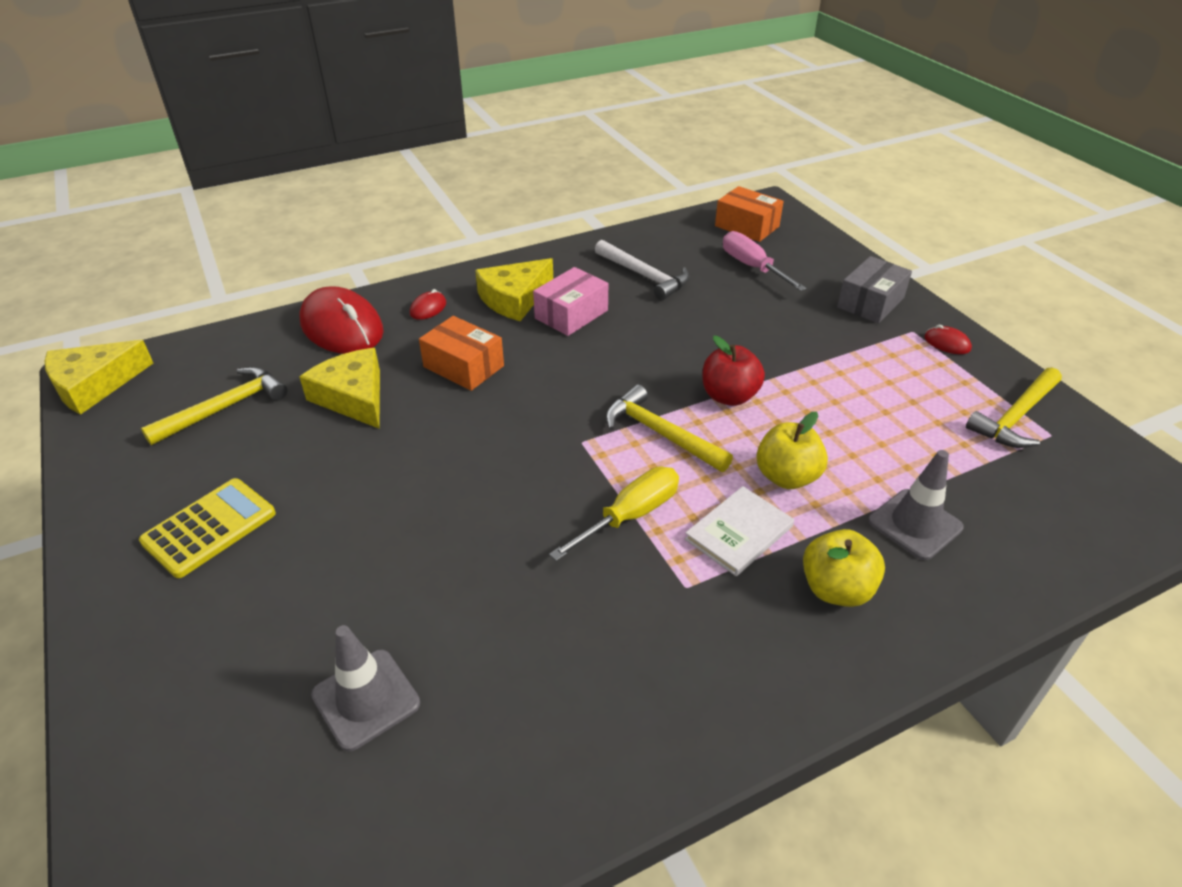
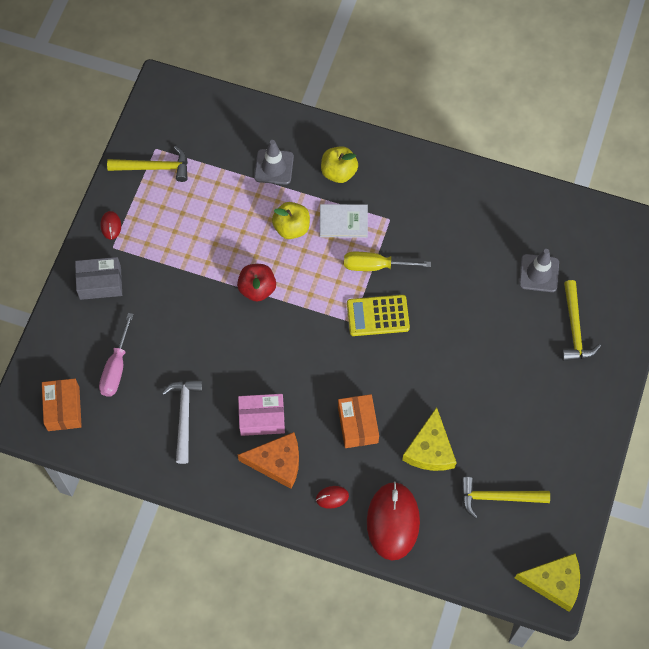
camera: 135 degrees left, 25 degrees up
(209, 528) = (549, 410): yellow calculator -> yellow calculator (378, 315)
(514, 299) = (277, 462): yellow cheese -> orange cheese
(660, 433) = (314, 296): yellow hammer -> yellow hammer (574, 328)

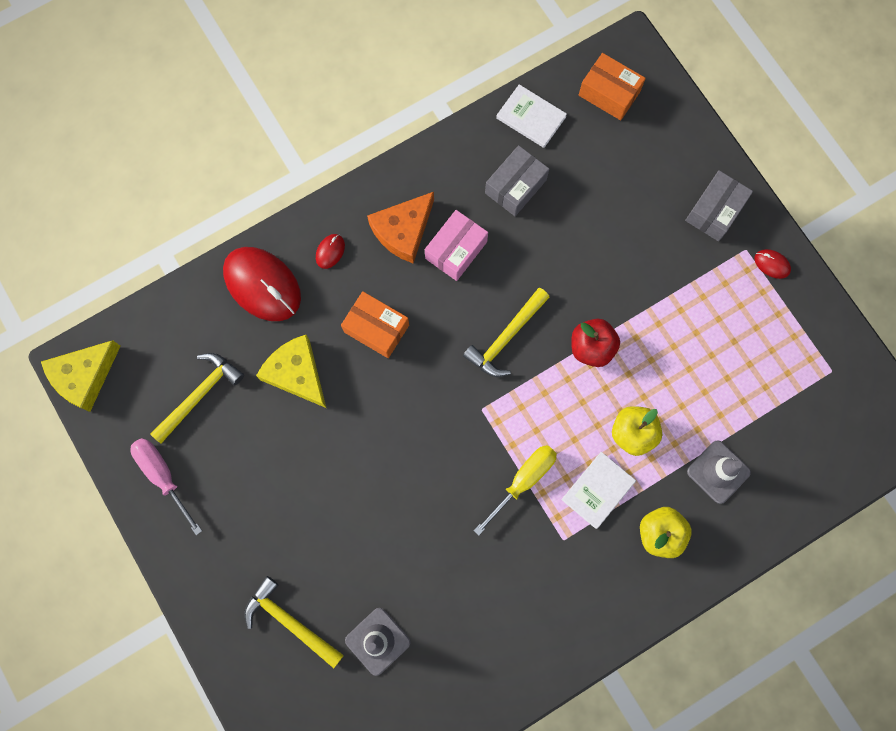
camera: 130 degrees right, 10 degrees up
(116, 367) = (613, 164): pink screwdriver -> pink screwdriver (163, 476)
(124, 445) = (531, 117): none -> white book
(154, 167) = (809, 353): yellow hammer -> yellow hammer (506, 338)
(184, 416) = (515, 186): white hammer -> grey box
(378, 315) = (468, 438): yellow calculator -> none

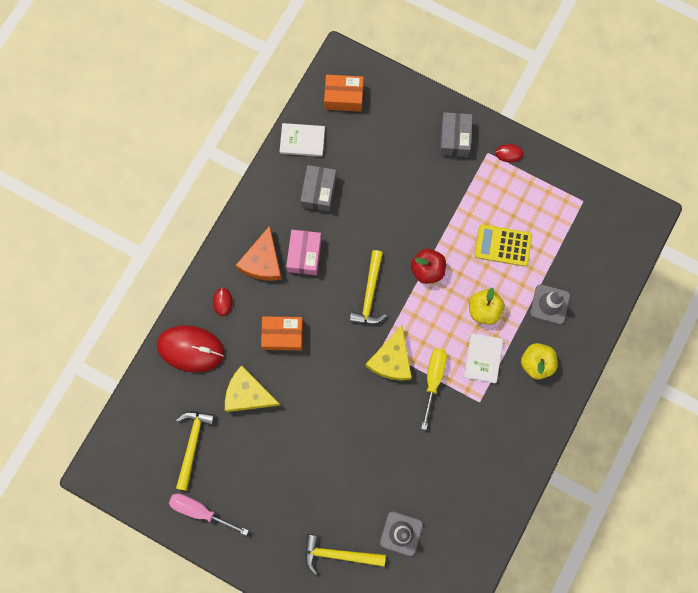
camera: 30 degrees left, 0 degrees up
(84, 376) = (107, 477): yellow cheese -> yellow cheese (391, 360)
(700, 369) = (503, 245): none -> yellow calculator

